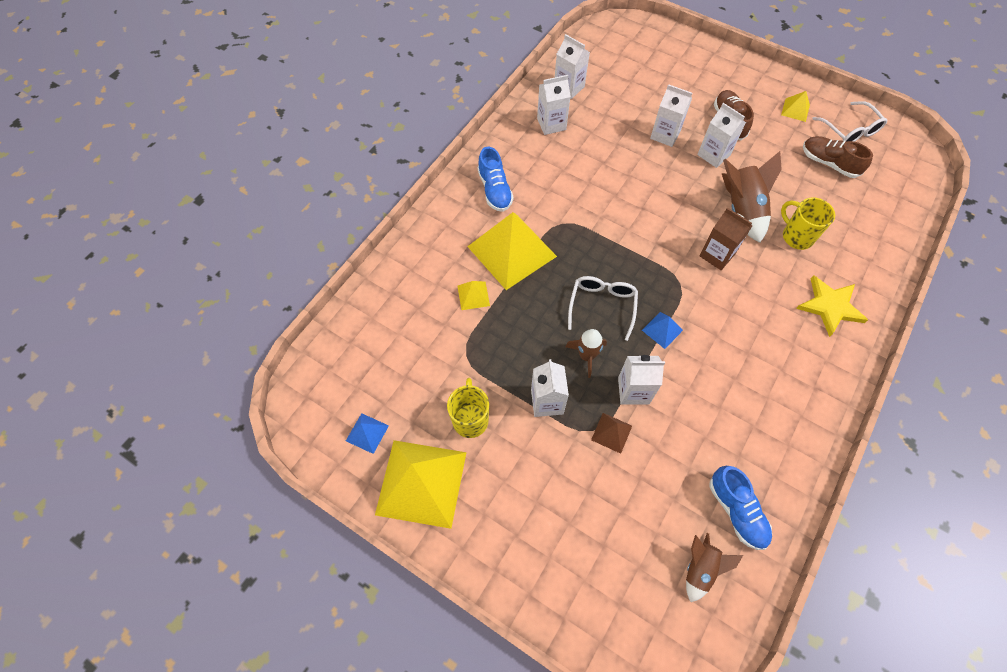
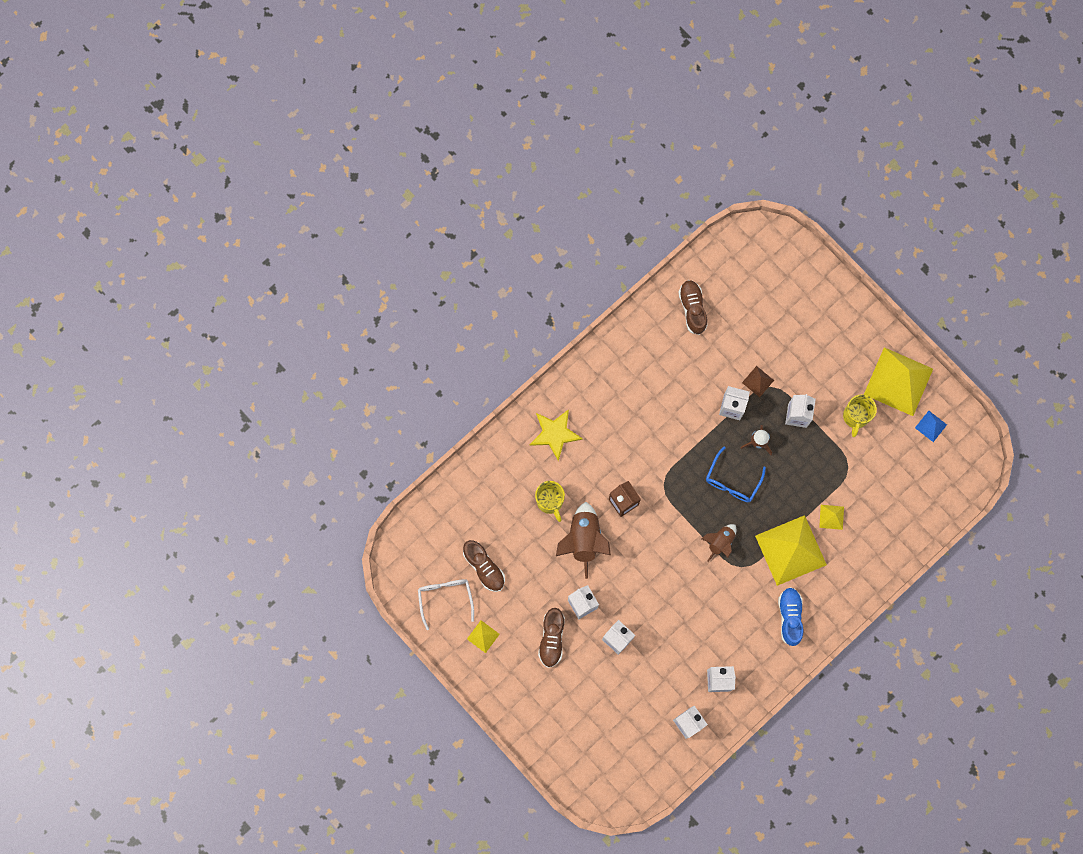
camera: 165 degrees left, 15 degrees up
(602, 305) = (732, 481): white glasses -> blue glasses
(662, 330) = (693, 448): blue pyramid -> none
(700, 568) = (730, 282): brown rocket -> brown rocket (720, 542)
(736, 511) = (692, 309): blue shoe -> brown shoe

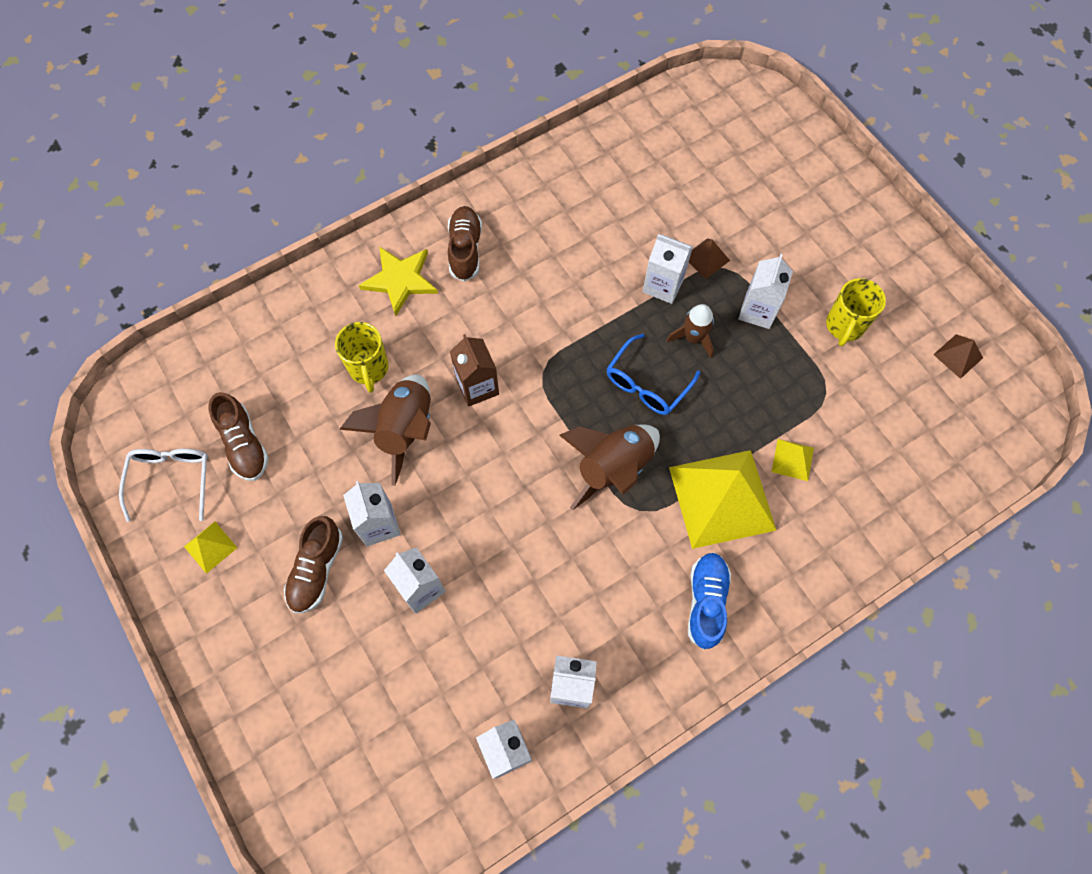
camera: 10 degrees right, 10 degrees down
(692, 309) = (629, 157): brown shoe -> brown shoe (465, 250)
(720, 542) = (613, 467): brown rocket -> brown rocket, size x1.65
(898, 381) = (912, 289): yellow pyramid -> none
(931, 426) = (958, 356): blue pyramid -> brown pyramid

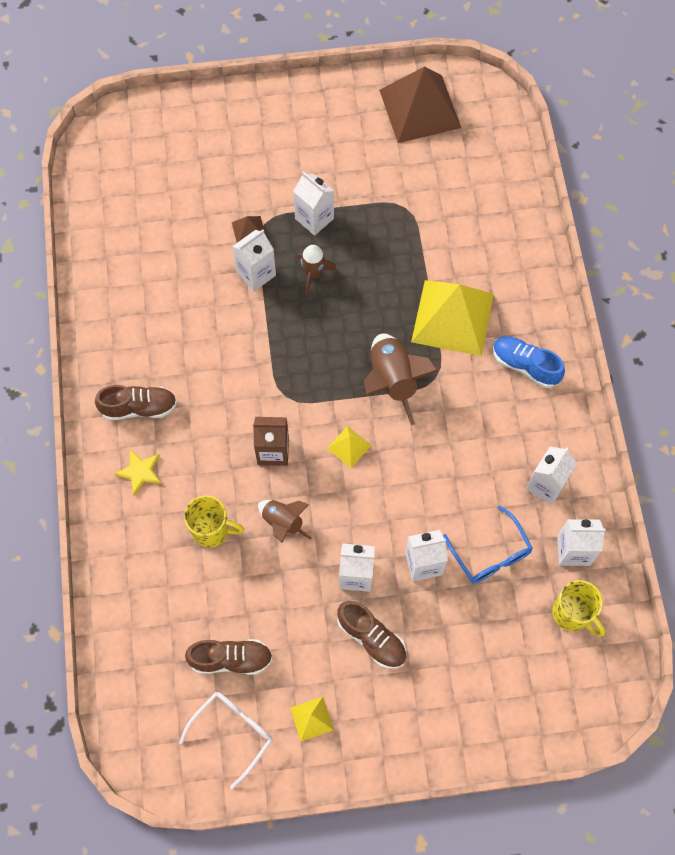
camera: 65 degrees left, 0 degrees up
(171, 479) = (233, 732): white glasses -> white glasses turned 105 degrees clockwise
(400, 280) = (140, 472): yellow star -> yellow star, size x0.66
(404, 429) = (283, 523): brown rocket -> brown rocket, size x0.61
(465, 250) = (139, 408): brown shoe -> brown shoe turned 150 degrees clockwise
(647, 384) = (335, 325): blue glasses -> blue glasses (490, 554)
(792, 459) = (446, 256): yellow pyramid -> yellow pyramid (349, 446)
(844, 326) = (358, 167): yellow mug -> yellow mug (572, 614)
(958, 356) = (420, 108): brown pyramid -> brown pyramid, size x2.31

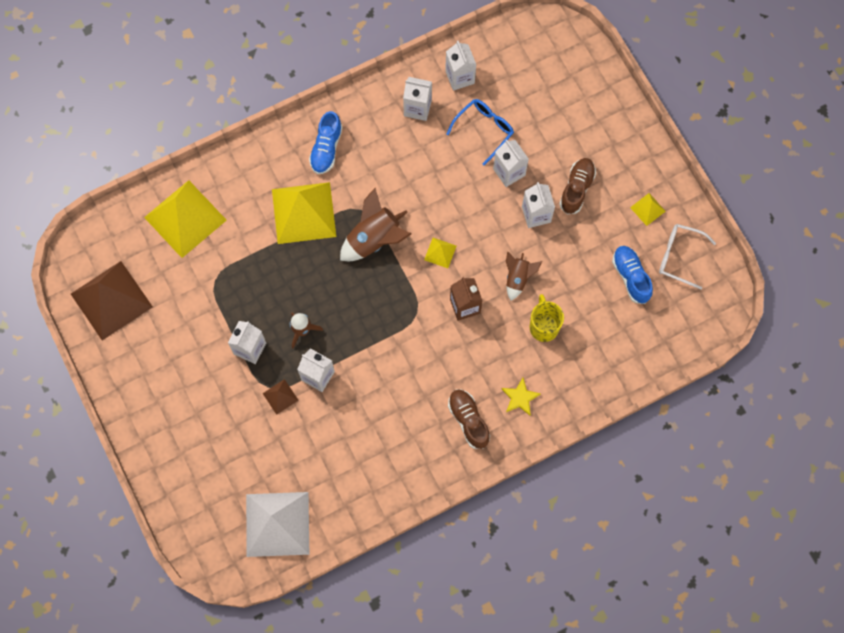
camera: 110 degrees left, 5 degrees up
(117, 190) = (277, 524): none -> white pyramid
(231, 659) = (630, 277): brown shoe -> blue shoe
(488, 199) = (185, 218): none -> yellow pyramid
(572, 614) = (506, 66): yellow mug -> none

